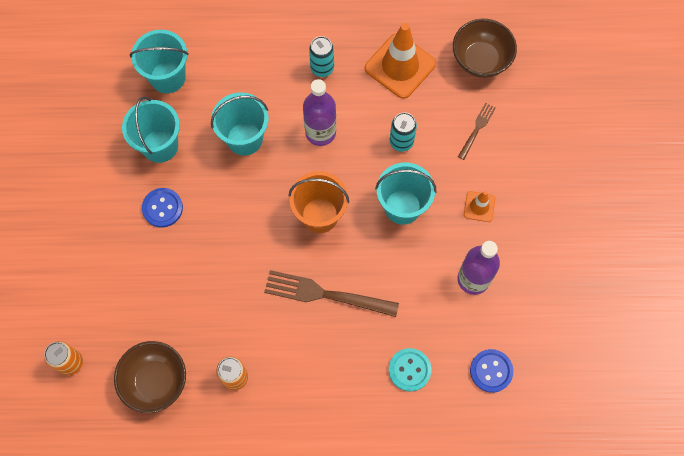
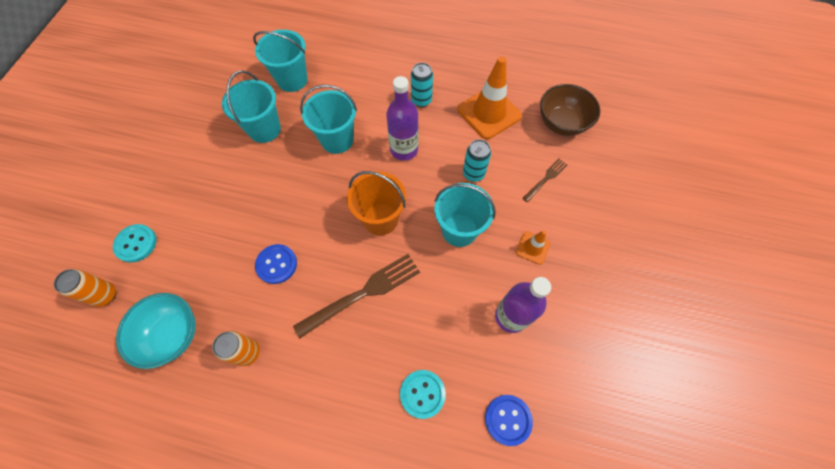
camera: 15 degrees right, 5 degrees down
(77, 305) = (136, 244): none -> turquoise button
(155, 381) = (172, 335): brown bowl -> turquoise bowl
(162, 208) = (245, 179): blue button -> blue button (276, 264)
(326, 294) = (362, 293): brown fork -> brown fork turned 120 degrees clockwise

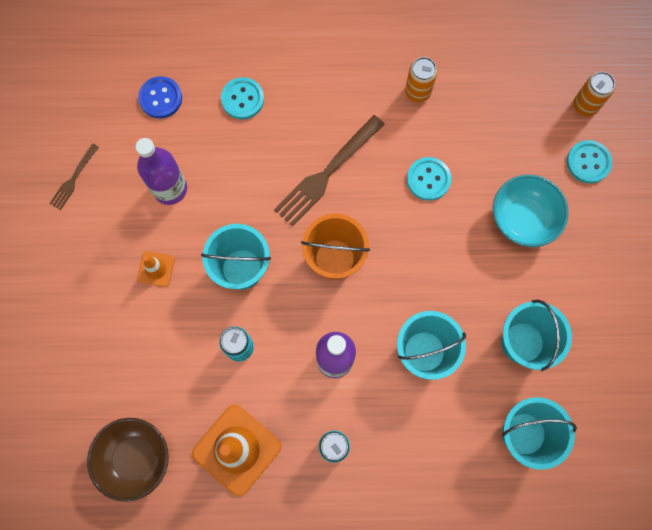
camera: 165 degrees right, 10 degrees up
(172, 335) = (497, 89): turquoise bowl -> turquoise bowl (522, 219)
(276, 264) = (428, 179): blue button -> turquoise button
(545, 179) = (149, 364): brown fork -> brown fork (73, 179)

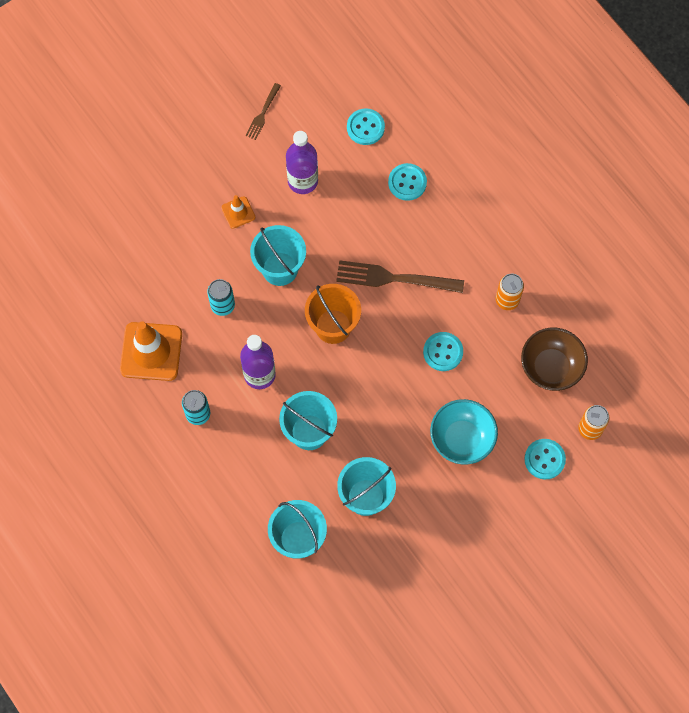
camera: 55 degrees right, 5 degrees down
(73, 179) = (263, 113): brown fork -> brown fork turned 60 degrees counterclockwise
(136, 458) = (100, 290): brown bowl -> brown bowl (551, 367)
(160, 98) = (365, 127): blue button -> turquoise button

